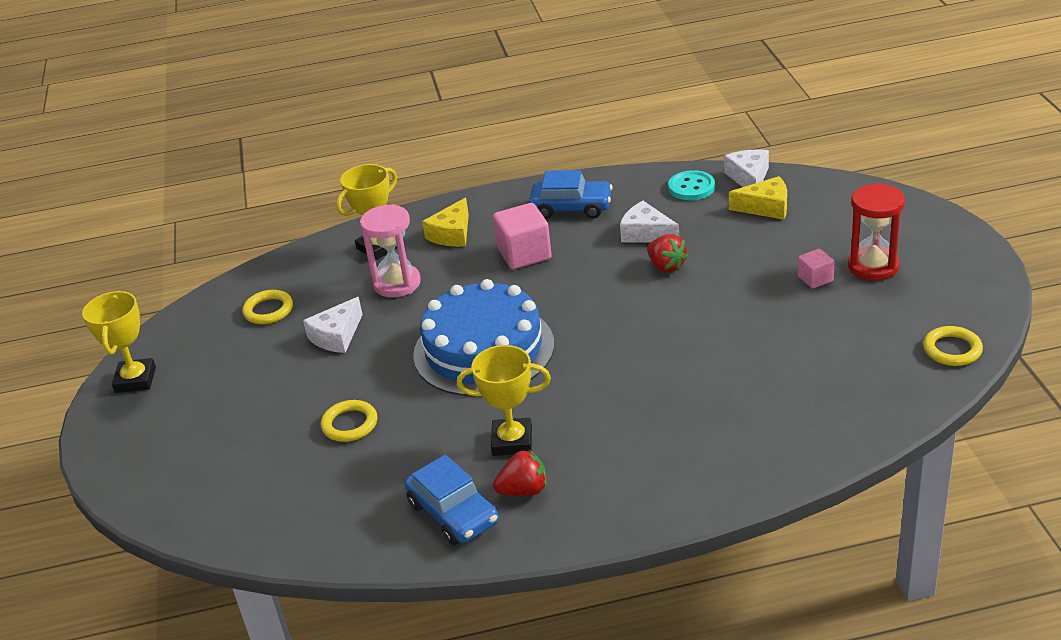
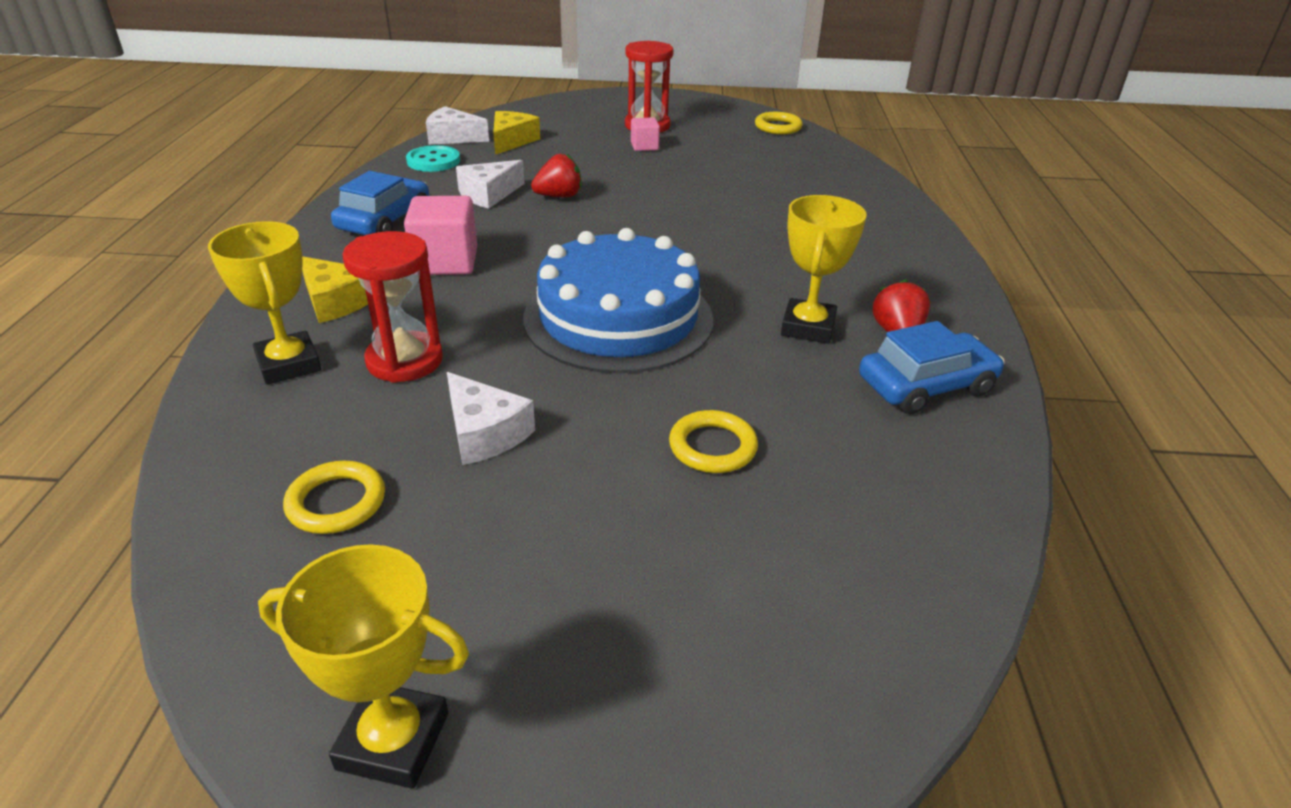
camera: 80 degrees left, 0 degrees up
(397, 283) = (405, 361): pink hourglass -> red hourglass

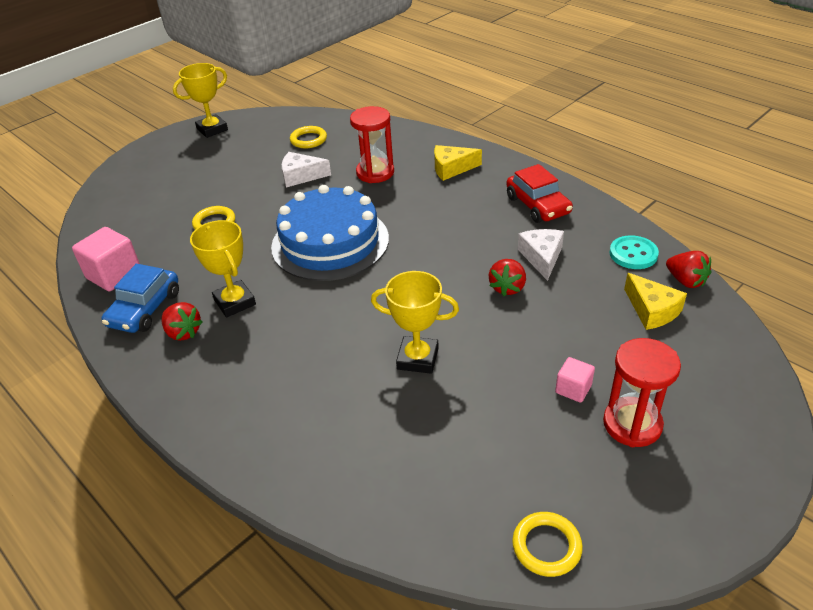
camera: 135 degrees right, 5 degrees up
(289, 364) = (408, 147): yellow trophy -> yellow trophy (417, 358)
(384, 221) = (538, 205): blue car -> red car
(445, 262) = (457, 210): pink cube -> pink cube (114, 275)
(453, 137) = (686, 281): white cheese -> red strawberry

